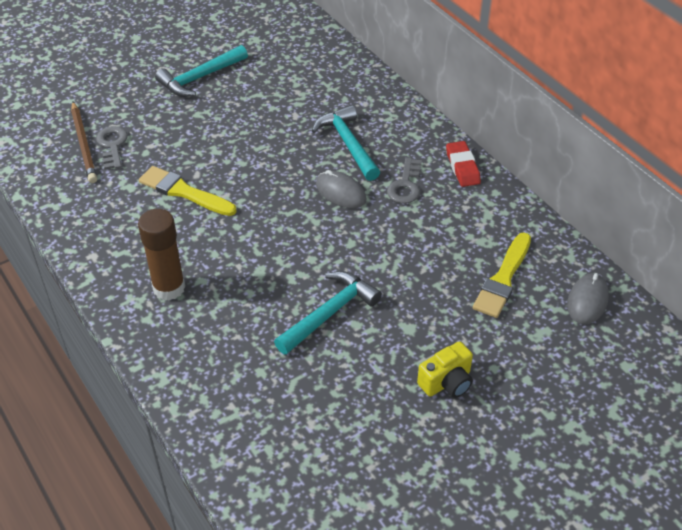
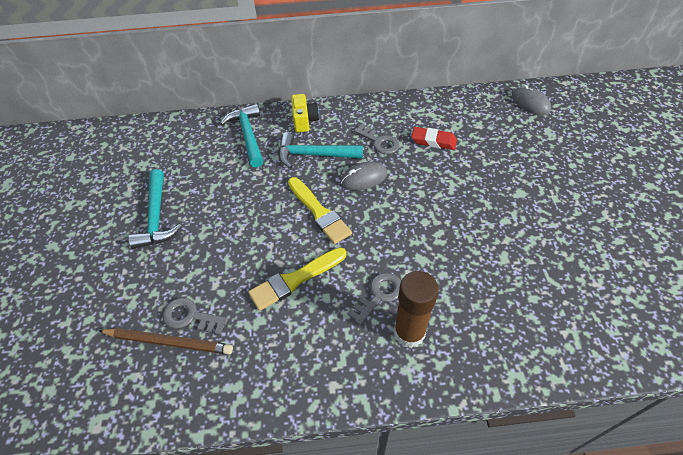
camera: 60 degrees left, 5 degrees up
(198, 254) = (379, 295): none -> grey key
(329, 313) = (488, 231): turquoise hammer -> turquoise hammer (248, 135)
(447, 382) = (578, 192): yellow camera -> yellow camera (304, 121)
(462, 167) = (380, 108): red eraser -> red eraser (433, 141)
(503, 279) = (495, 130): yellow brush -> yellow brush (319, 212)

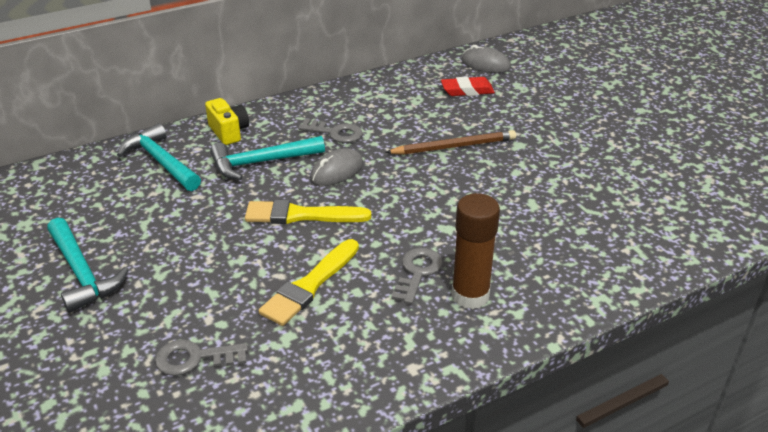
camera: 25 degrees left, 15 degrees down
(169, 342) = (180, 391): brown pencil -> brown pencil (453, 146)
(319, 212) = (301, 215): yellow brush -> yellow brush turned 150 degrees clockwise
(433, 141) = (398, 119): red eraser -> red eraser (467, 90)

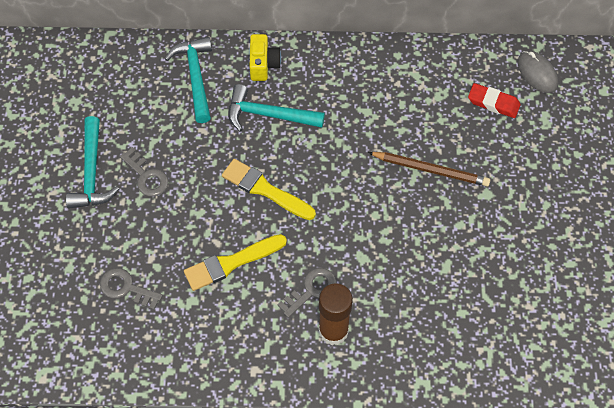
camera: 30 degrees right, 25 degrees up
(335, 133) = (346, 106): grey key -> grey key (146, 176)
(337, 171) = (319, 153): grey mouse -> none

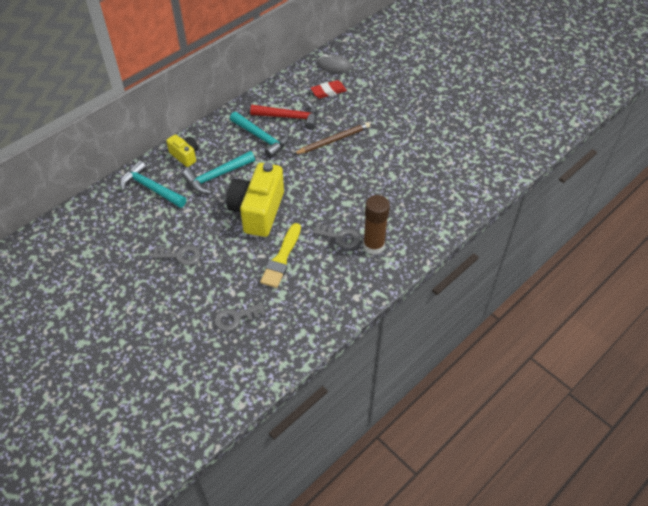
camera: 45 degrees left, 10 degrees down
(92, 173) = (143, 279): turquoise hammer -> turquoise hammer (262, 138)
(265, 189) = (258, 211): yellow brush -> yellow camera
(311, 290) = (340, 237): grey key -> grey key turned 105 degrees clockwise
(415, 102) = (289, 117): none -> red hammer

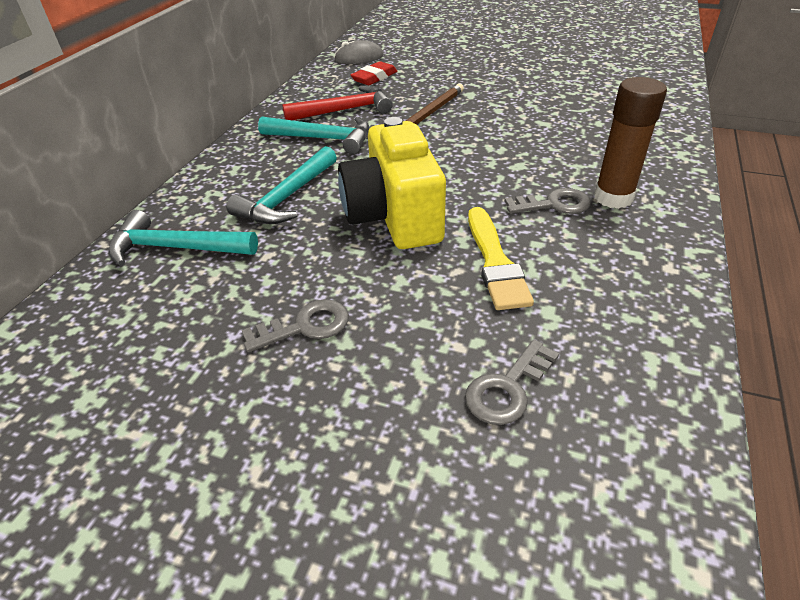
camera: 25 degrees left, 10 degrees down
(185, 156) = (212, 190): yellow camera -> none

